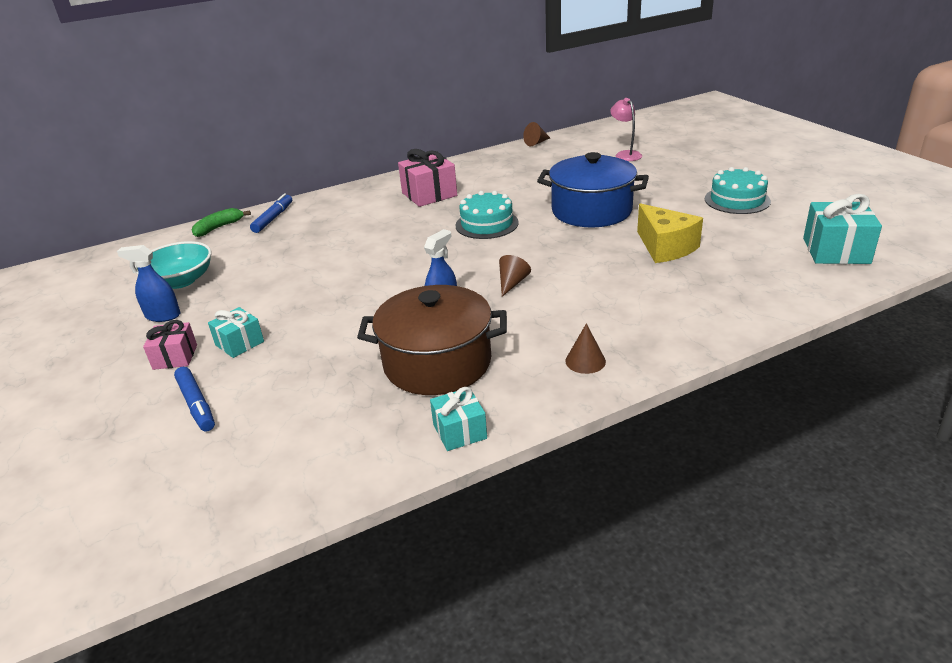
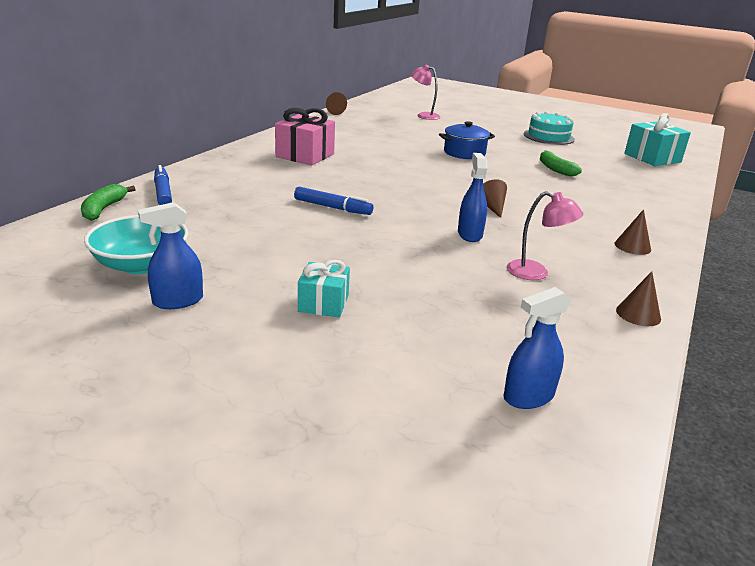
camera: 40 degrees left, 5 degrees down
(175, 357) = (267, 334): pink gift -> none
(196, 404) = (374, 368): blue marker -> blue marker (332, 207)
(254, 465) = (528, 396): none -> blue spray bottle
(437, 363) = (536, 273): brown pot -> pink lamp
(459, 431) = (638, 314): turquoise gift -> brown cone
(487, 224) = (397, 171): turquoise cake -> none
(591, 211) = (464, 153): blue pot -> blue pot, size x0.59
(665, 247) = (555, 169): yellow cheese -> green banana

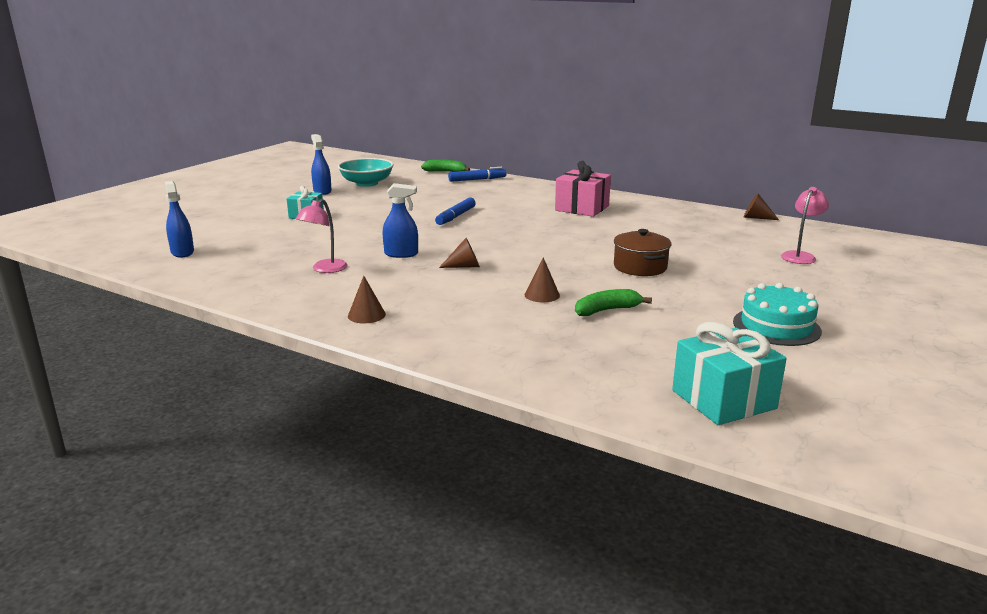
camera: 95 degrees right, 5 degrees down
(464, 153) = (640, 267): blue pot -> brown pot
(638, 314) = (245, 294): brown cone -> brown cone (542, 295)

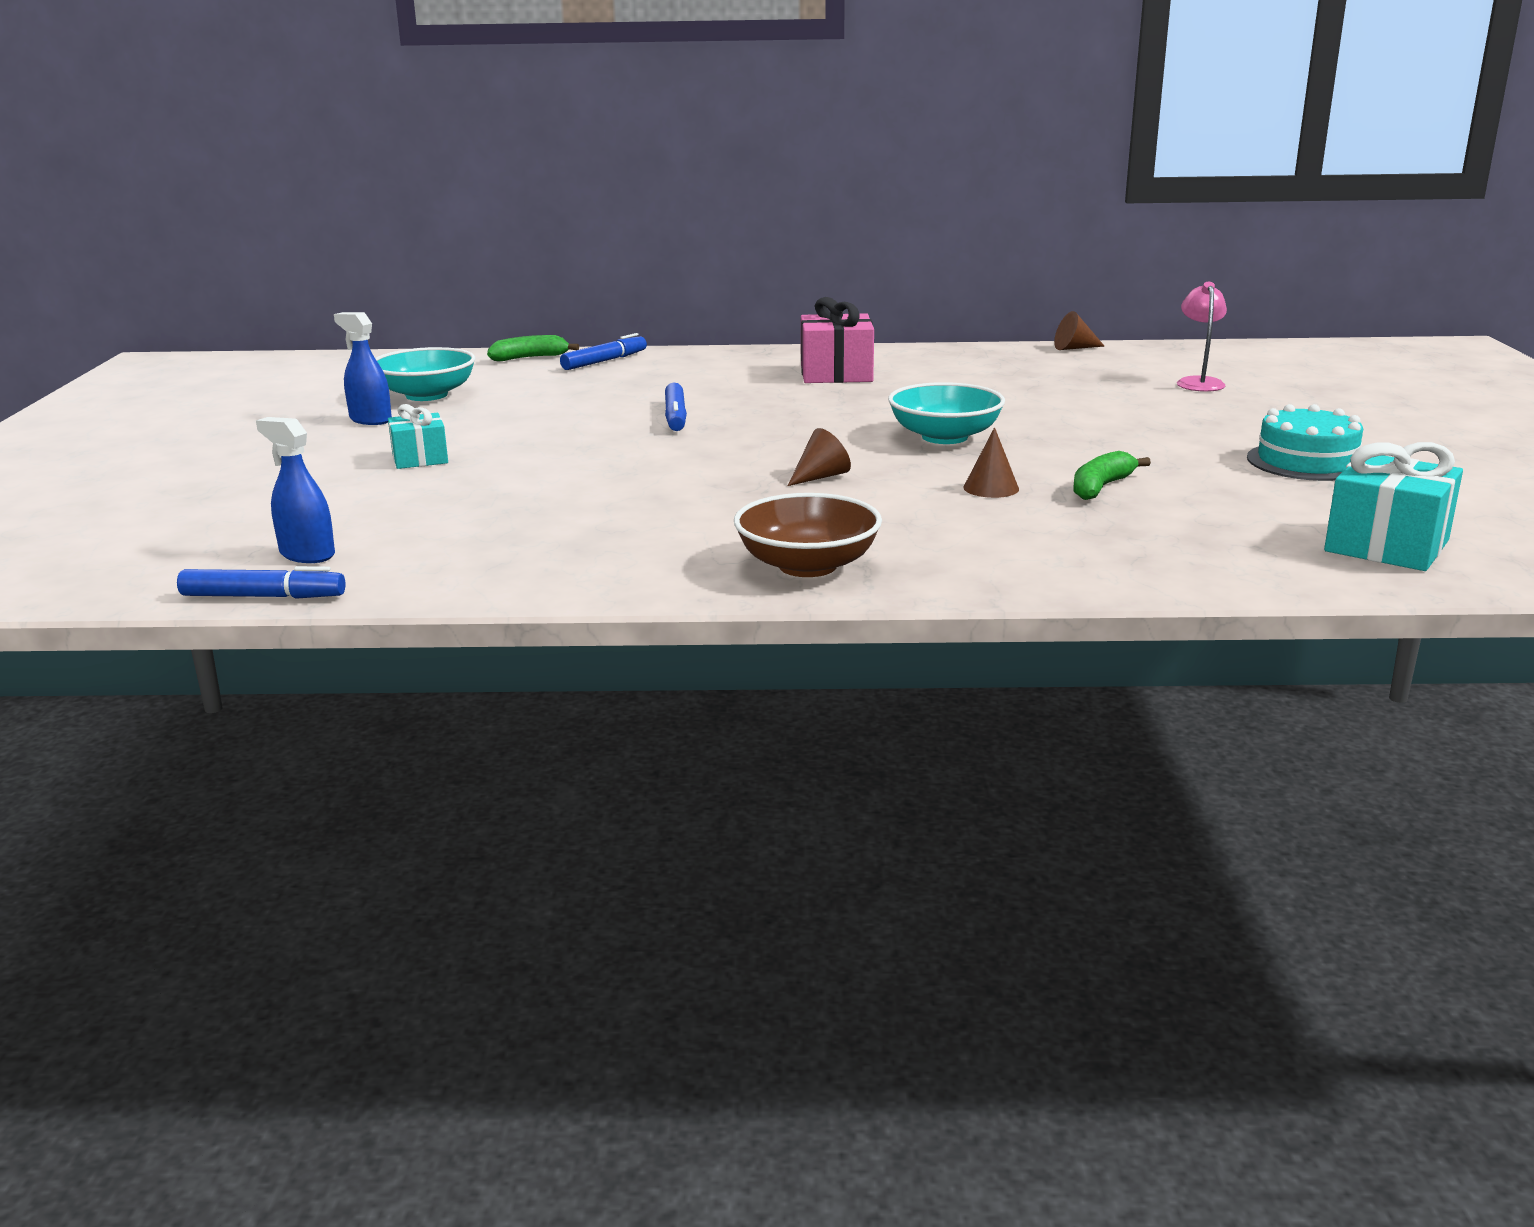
camera: 30 degrees left, 0 degrees up
(133, 268) = (263, 596): none -> blue marker
(325, 269) = (618, 524): pink lamp -> none
(366, 315) = (807, 565): brown cone -> brown bowl
(401, 254) = (695, 480): blue spray bottle -> none
(573, 258) = (944, 437): none -> turquoise bowl
(640, 267) = (1046, 431): brown pot -> none

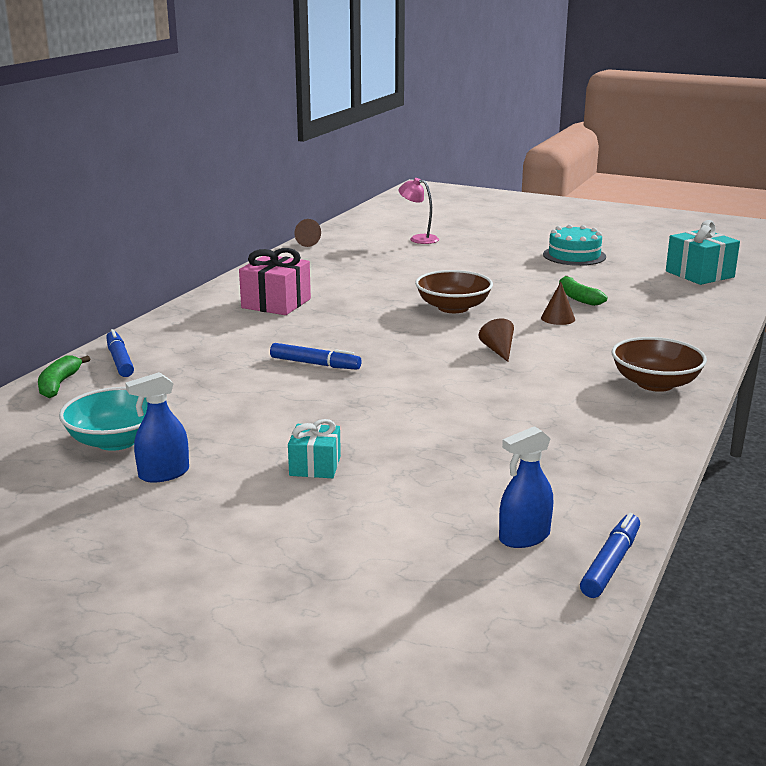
camera: 65 degrees left, 0 degrees up
(944, 437) = (453, 308): turquoise bowl -> brown bowl

